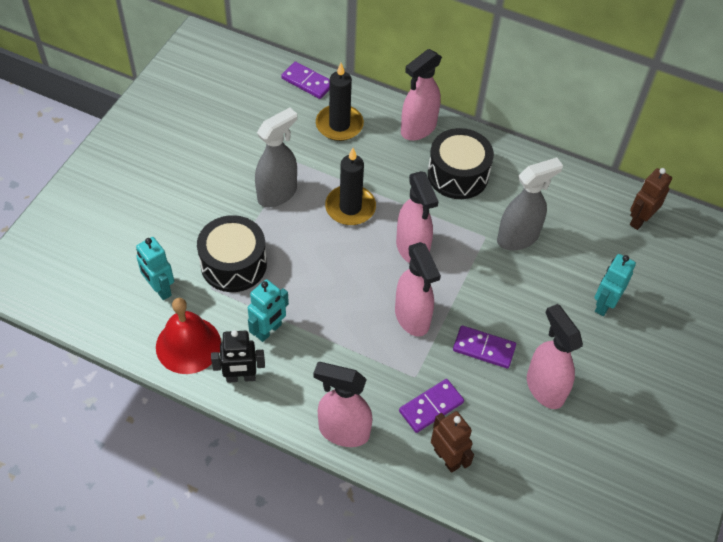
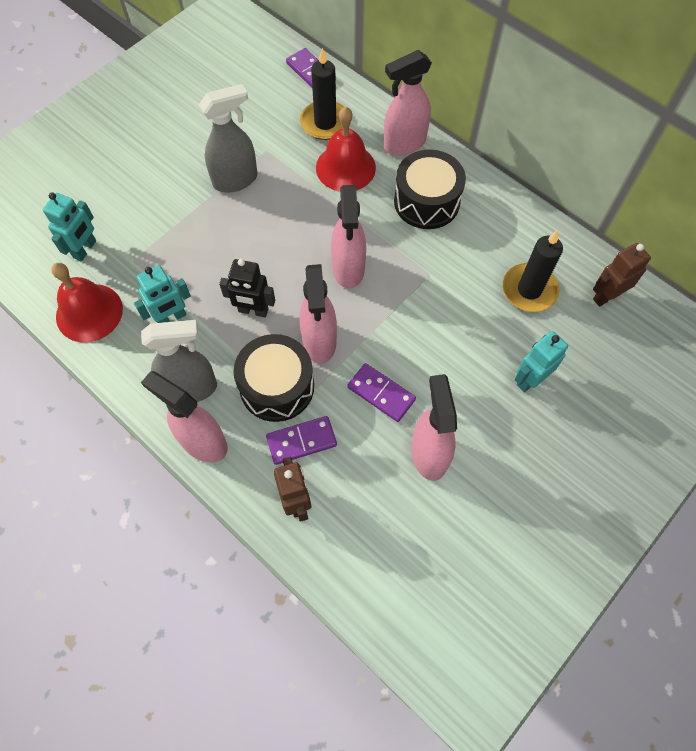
camera: 20 degrees right, 10 degrees up
(160, 289) = (85, 249): turquoise robot -> turquoise robot turned 135 degrees counterclockwise
(233, 264) = (165, 241): black drum -> black drum (277, 386)
(241, 377) = (125, 359): black robot -> black robot (253, 311)
(350, 207) = (302, 210): black candle -> black candle (529, 290)
(374, 161) = (345, 167): none -> red bell
(518, 238) = (464, 284): grey spray bottle -> grey spray bottle (191, 388)

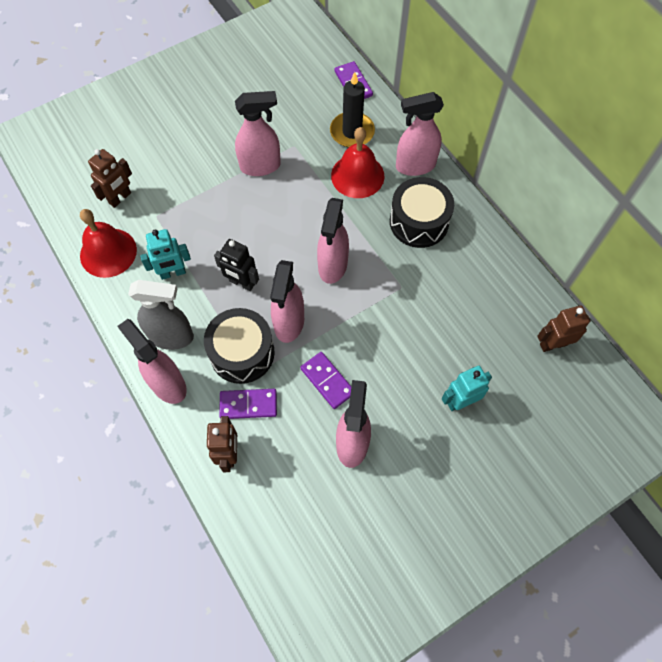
camera: 15 degrees right, 0 degrees up
(85, 249) = (120, 198): turquoise robot -> brown robot
(236, 180) = (261, 166): grey spray bottle -> pink spray bottle
(529, 290) = (485, 322): black candle -> none

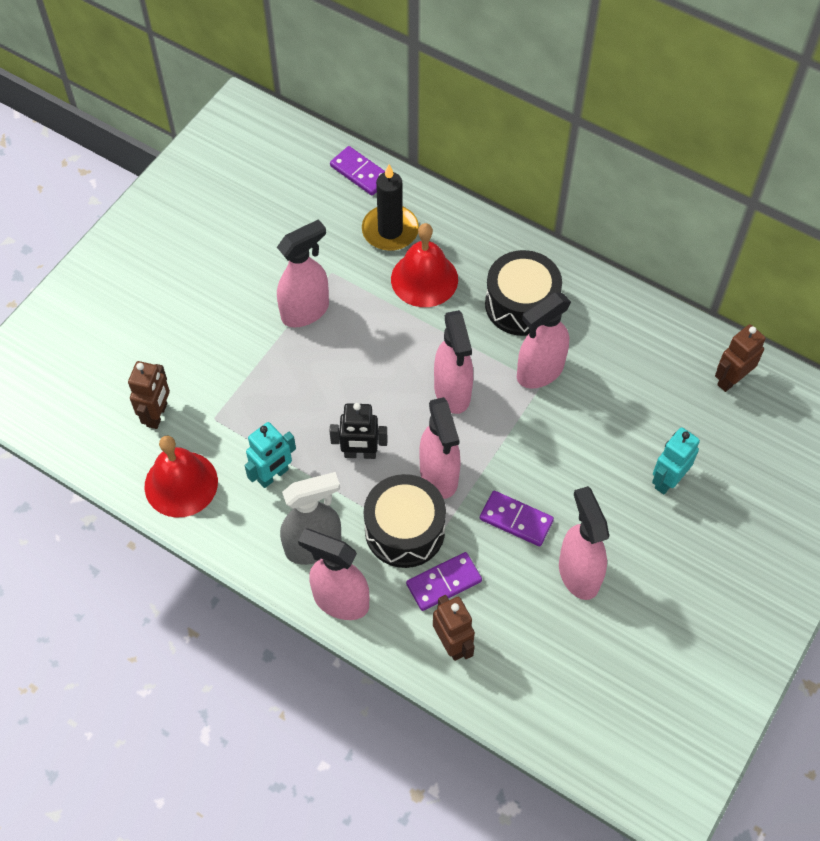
camera: 25 degrees left, 5 degrees down
(415, 166) = (483, 243): pink spray bottle -> pink spray bottle (539, 372)

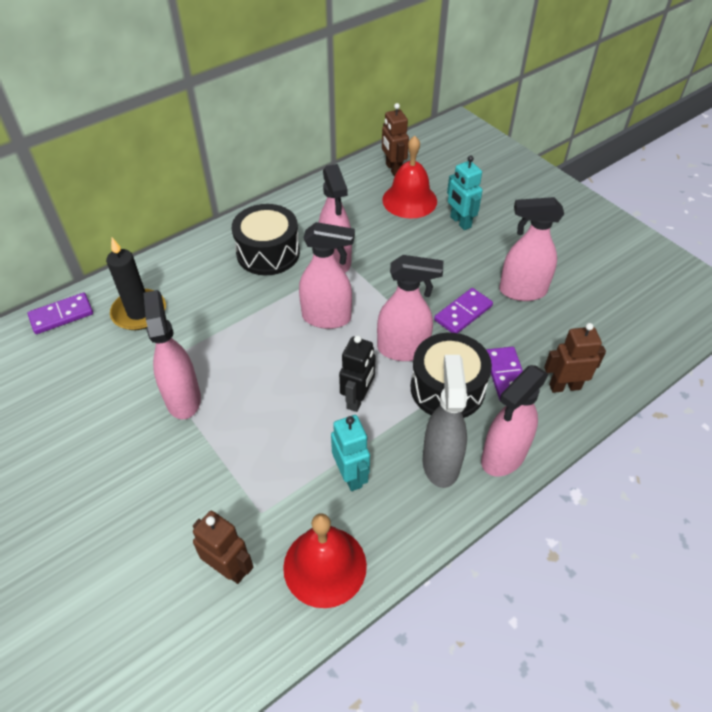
camera: 70 degrees left, 10 degrees down
(424, 279) = (205, 304): red bell -> red bell (409, 200)

